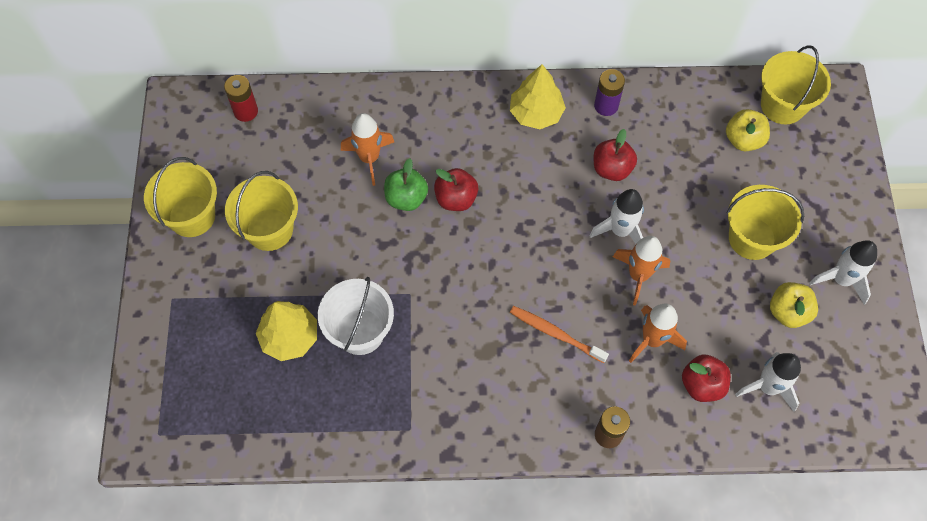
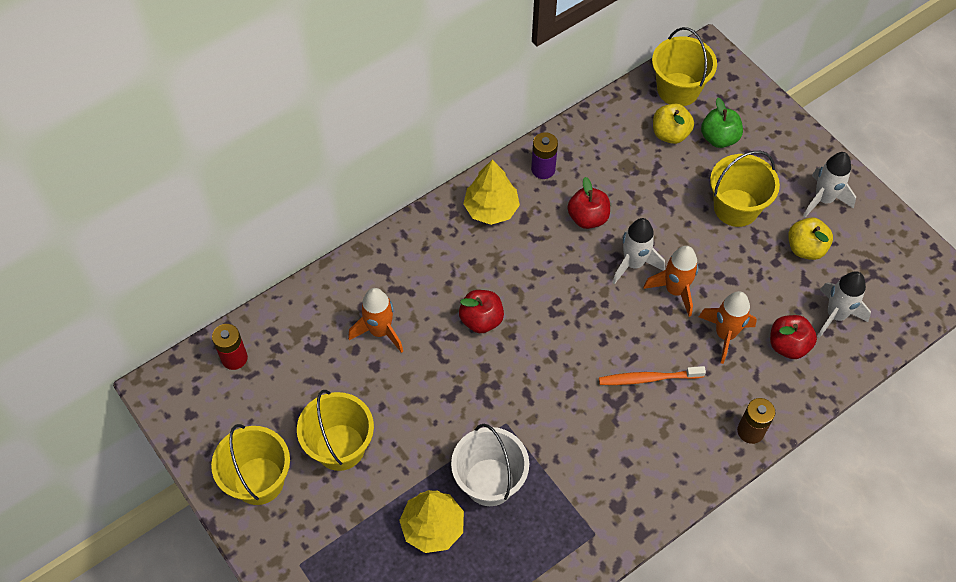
camera: 35 degrees left, 5 degrees down
(406, 198) = (439, 345): green apple -> green apple (719, 138)

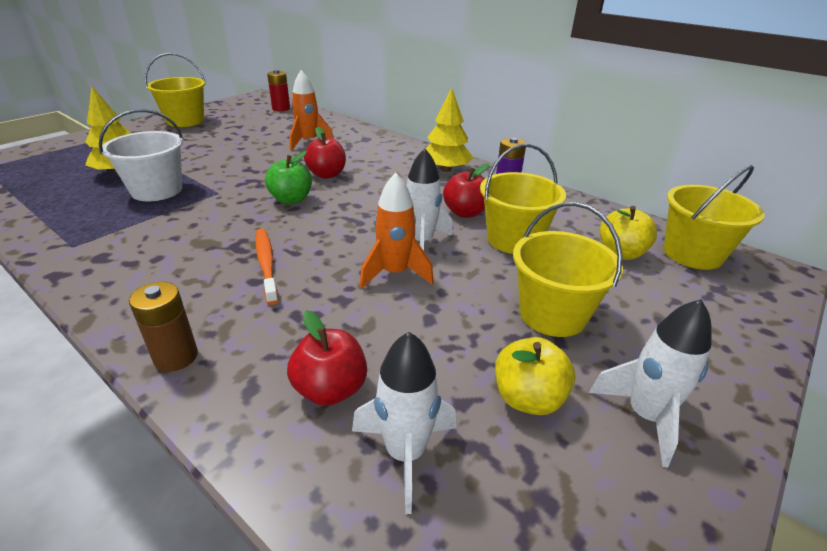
camera: 75 degrees right, 25 degrees down
(340, 447) = (206, 139): yellow bucket -> yellow bucket (514, 239)
(719, 138) = (653, 291): green apple -> green apple (291, 200)
(725, 335) = (338, 319): orange rocket -> none

